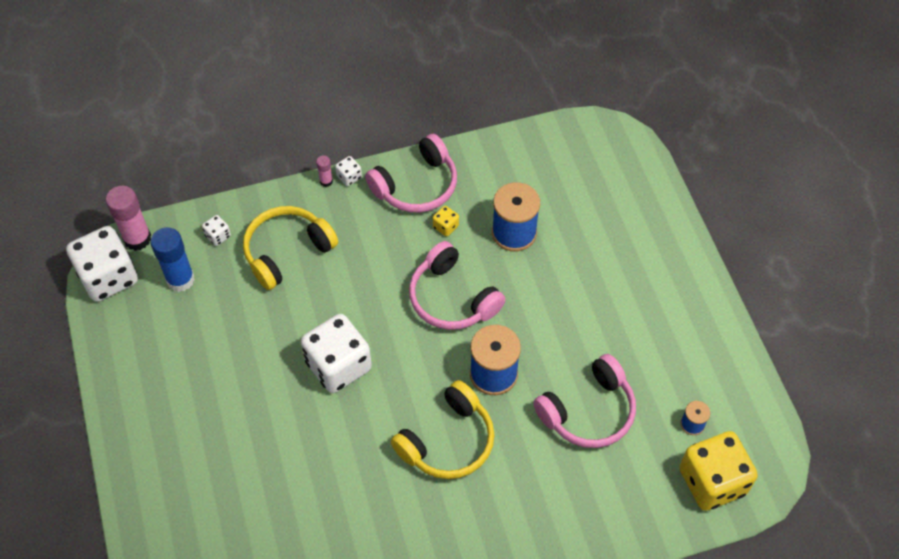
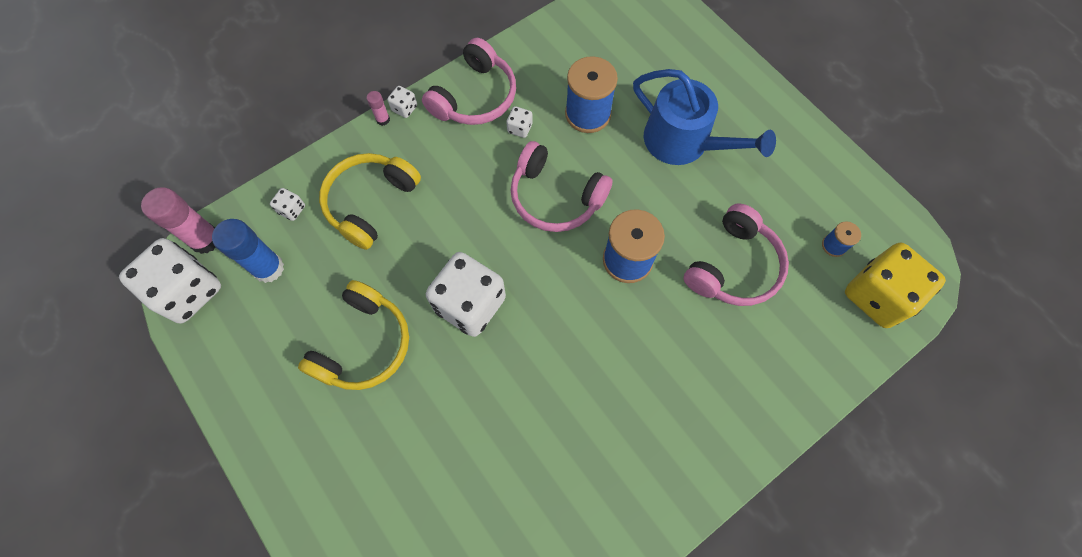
camera: 20 degrees left, 10 degrees up
(445, 226) = (520, 128): yellow dice -> white dice
(447, 441) = (612, 345): yellow headphones -> yellow headphones (363, 344)
(592, 286) = (683, 142): none -> blue watering can

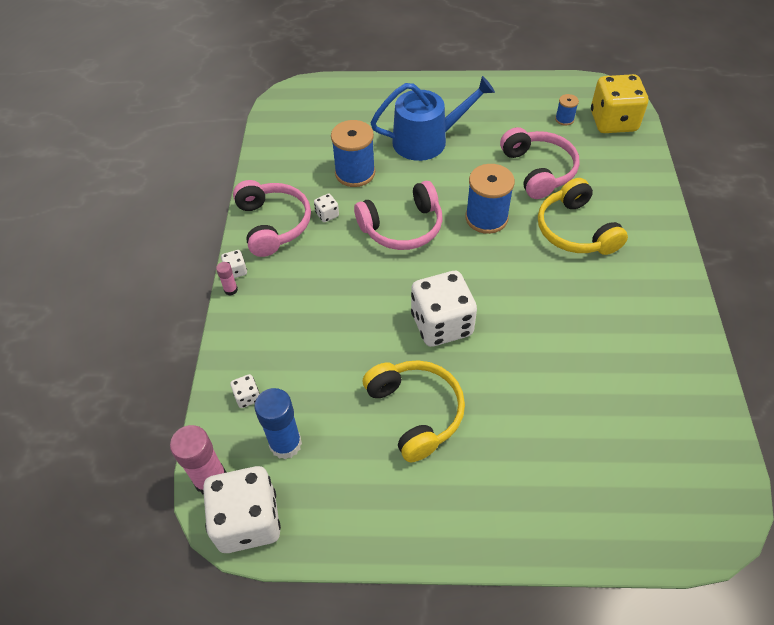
camera: 50 degrees left, 15 degrees down
(371, 203) = (296, 339): yellow headphones -> yellow headphones (575, 230)

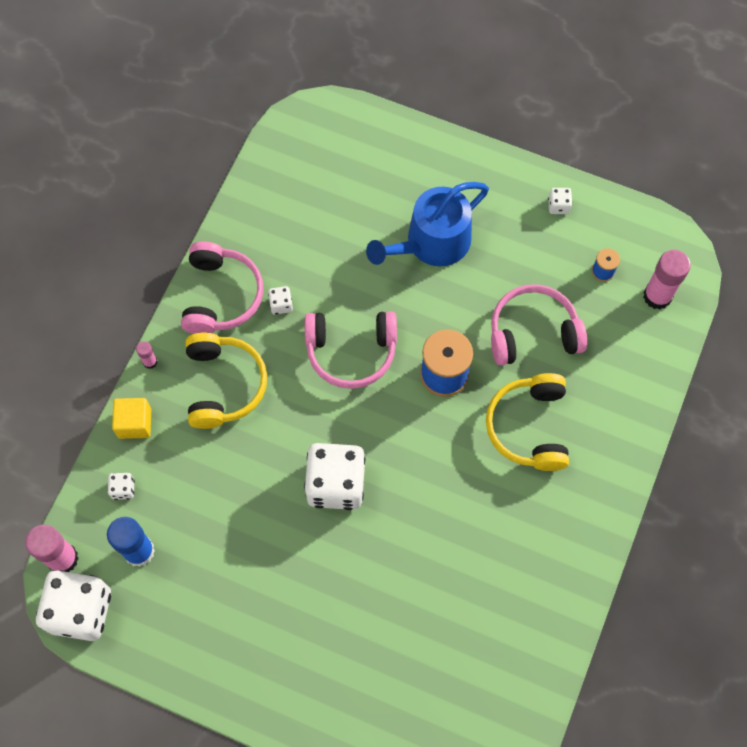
camera: 20 degrees right, 15 degrees up
(236, 271) = (163, 341): white dice -> white dice (558, 206)
(236, 340) = (135, 423): none -> yellow cube
(355, 173) = (333, 259): blue spool -> none
(415, 412) = (267, 567): yellow headphones -> yellow headphones (223, 385)
(426, 140) = (432, 243): blue watering can -> blue watering can turned 135 degrees clockwise
(538, 170) = (533, 333): pink headphones -> pink headphones turned 105 degrees counterclockwise
(613, 121) = (657, 296): yellow dice -> pink glue stick

